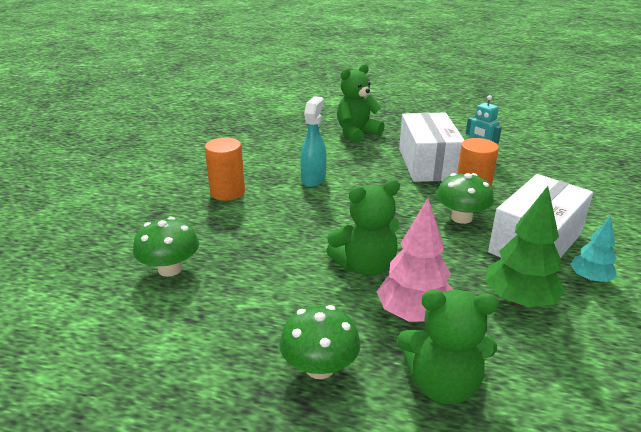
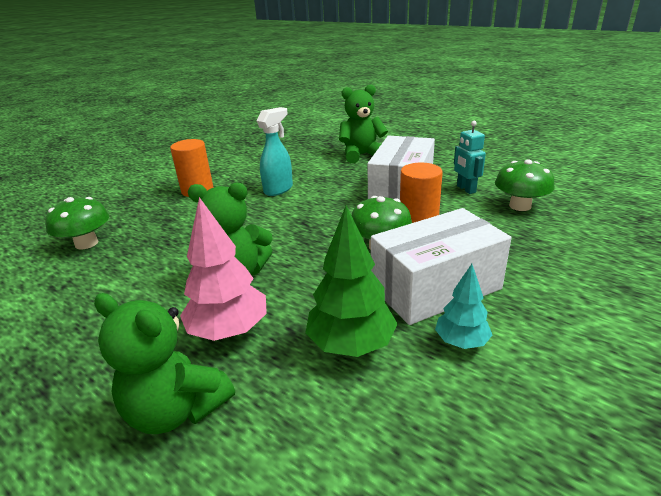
camera: 25 degrees right, 0 degrees up
(320, 367) = (94, 357): green mushroom -> green mushroom (520, 206)

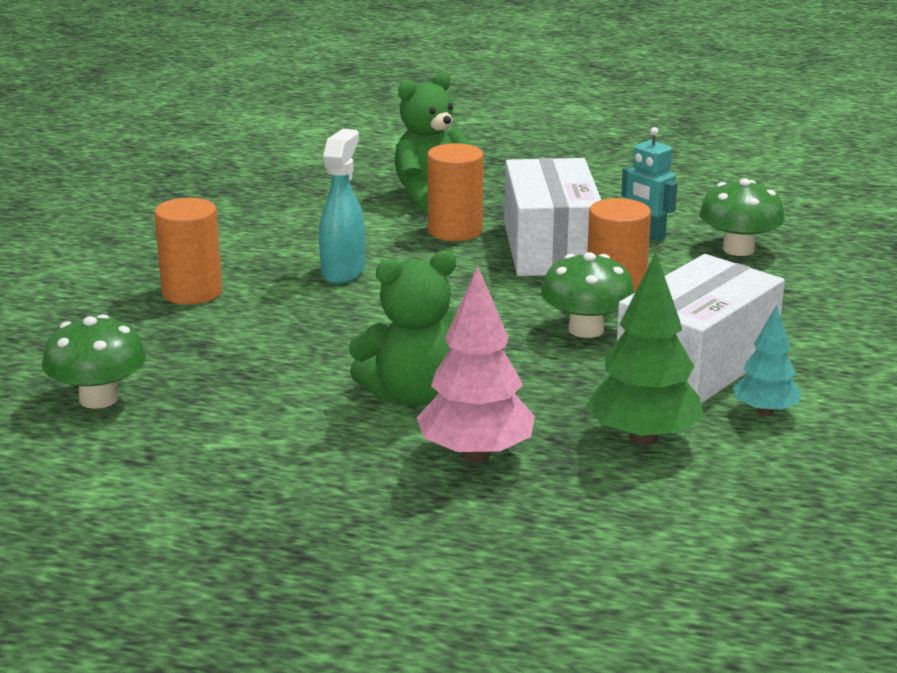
camera: 25 degrees left, 5 degrees down
(177, 409) = (498, 532): green teddy bear -> none
(357, 174) = (455, 231): none -> orange cylinder

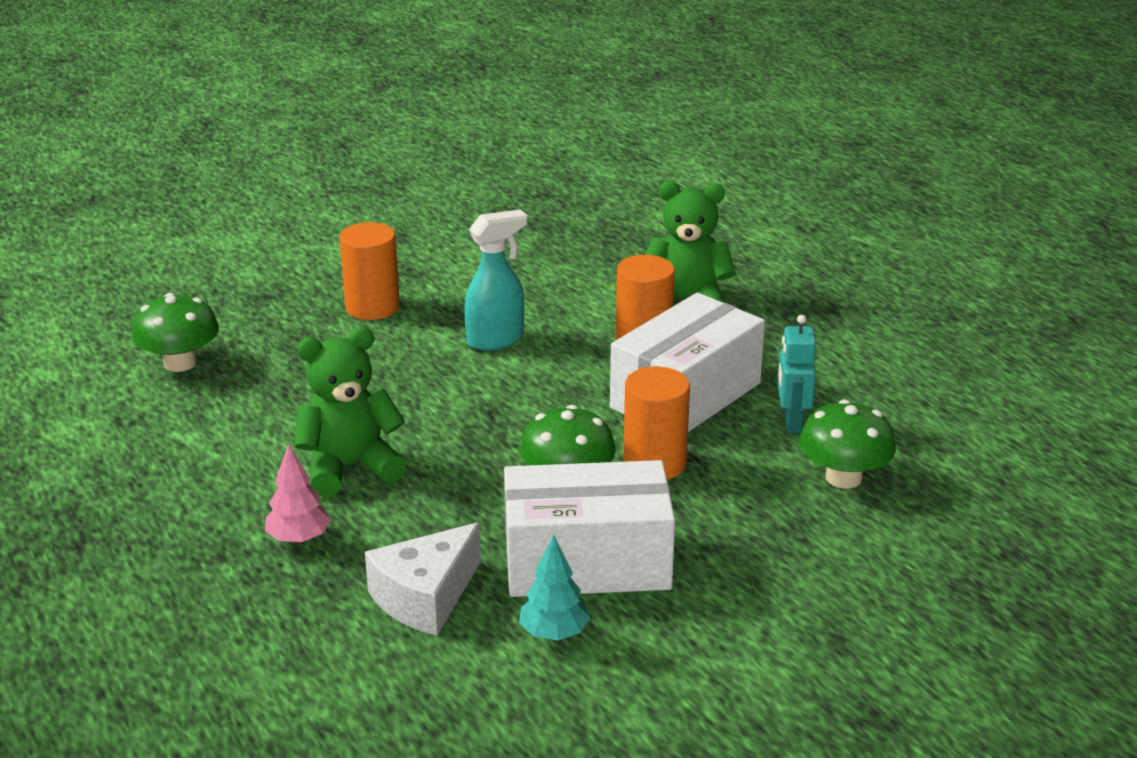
camera: 45 degrees right, 5 degrees up
(412, 395) = (349, 468): green teddy bear -> green teddy bear turned 135 degrees clockwise
(476, 455) = (299, 539): pink tree -> pink tree, size x0.60
(643, 438) = (425, 597): green tree -> white cheese

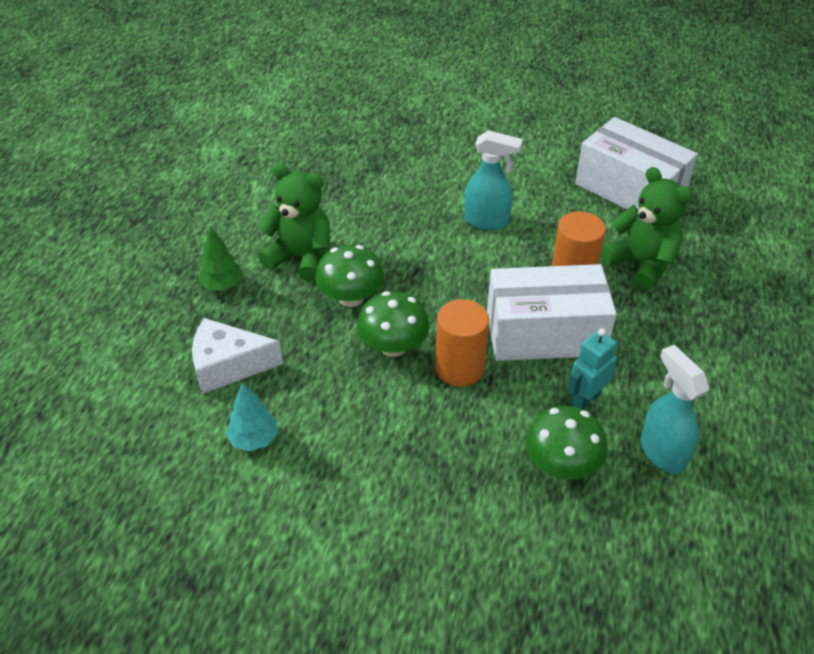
camera: 45 degrees right, 15 degrees up
(180, 363) = (311, 139): green mushroom -> green mushroom (351, 297)
(299, 539) = (222, 285): pink tree -> green tree
(372, 307) = (449, 158): orange cylinder -> none
(587, 562) = (332, 407): white box -> white box (630, 190)
(900, 422) = (662, 452): none -> turquoise spray bottle

